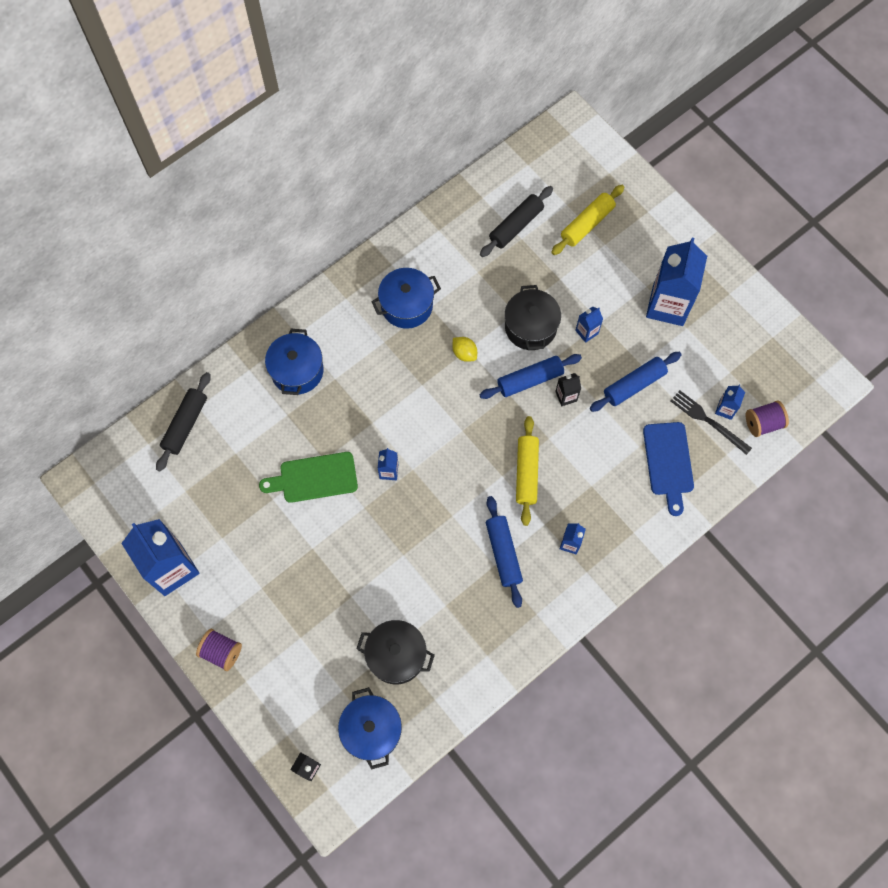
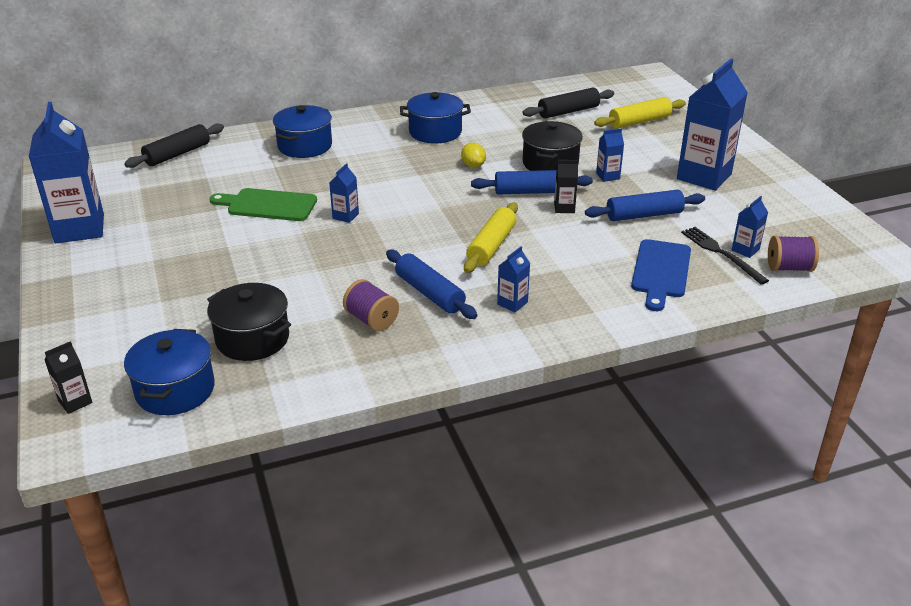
camera: 20 degrees right, 35 degrees down
(221, 652) = (71, 292): purple spool -> purple spool (371, 320)
(503, 553) = (429, 293): blue rolling pin -> blue rolling pin turned 45 degrees counterclockwise

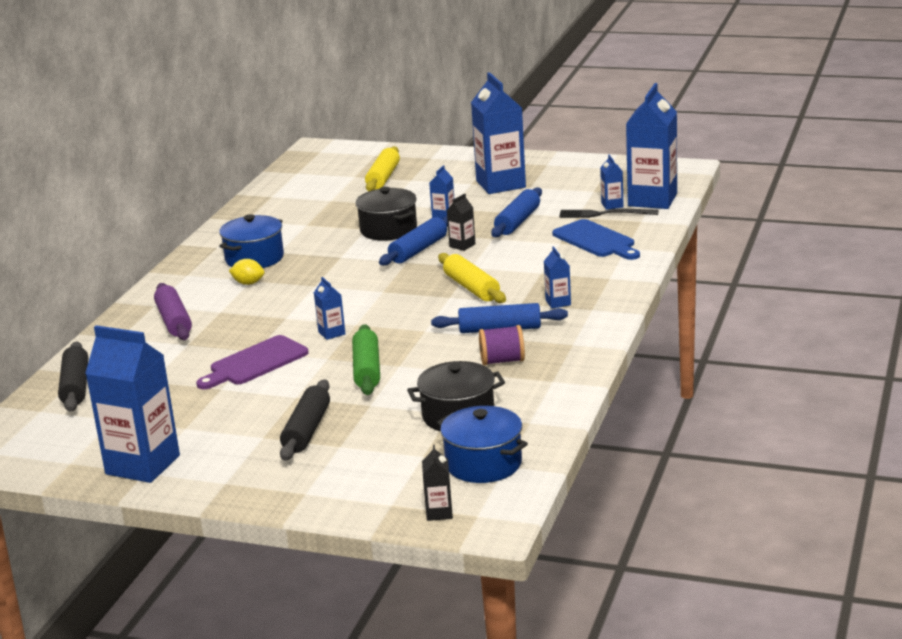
camera: 50 degrees left, 10 degrees down
(268, 205) = (255, 363): green cutting board -> purple cutting board
(298, 258) = (367, 369): none -> green rolling pin
(305, 146) = (174, 321): blue pot -> purple rolling pin
(473, 165) = (339, 259): yellow lemon -> yellow lemon (248, 283)
(568, 111) = (318, 197): black rolling pin -> black rolling pin (307, 430)
(789, 268) = (652, 200): purple spool -> blue carton

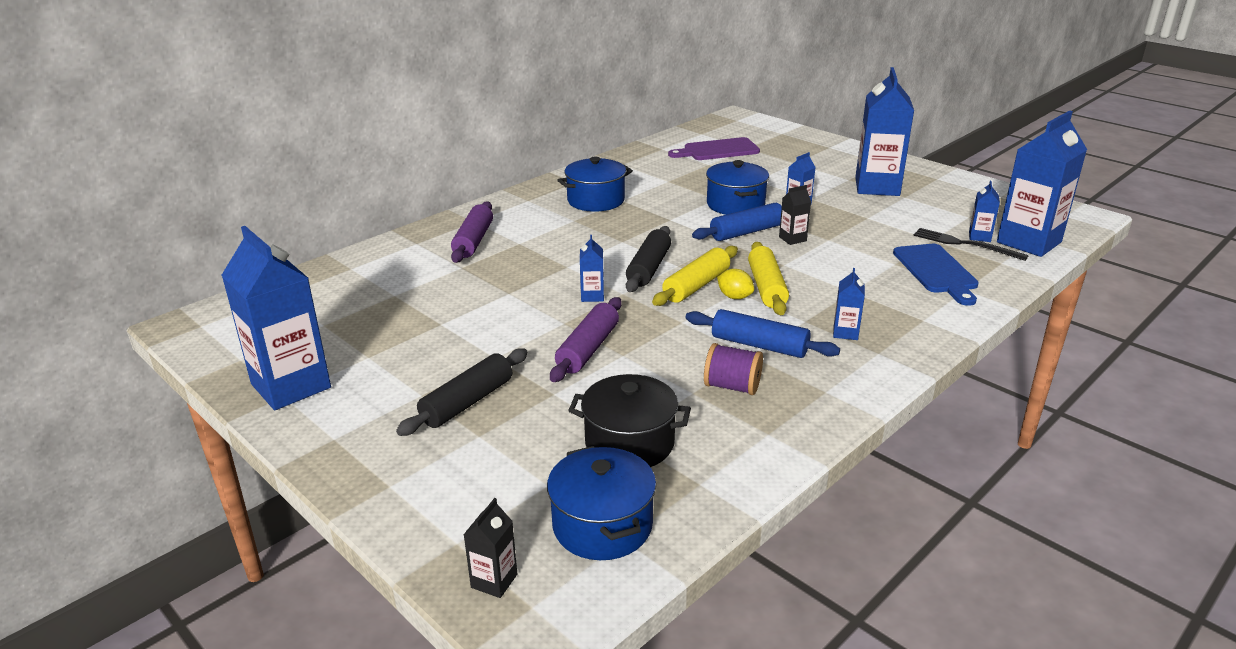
camera: 25 degrees right, 5 degrees up
(75, 386) = (333, 280): black rolling pin -> black rolling pin (649, 268)
(248, 283) = (568, 222): yellow lemon -> yellow lemon (734, 297)
(255, 363) = (497, 306): purple cutting board -> purple cutting board (718, 150)
(367, 369) = (588, 349): green rolling pin -> purple rolling pin
(383, 177) = (771, 155): yellow rolling pin -> yellow rolling pin (696, 285)
(388, 230) = (735, 204): black pot -> blue pot
(518, 221) = (867, 229): blue rolling pin -> none

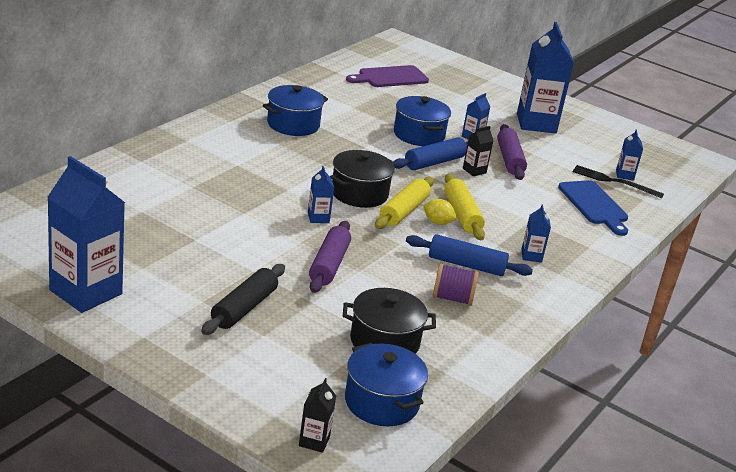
camera: 15 degrees left, 0 degrees up
(473, 241) = (194, 161): purple rolling pin -> purple rolling pin (509, 160)
(649, 268) = (359, 193): black rolling pin -> black pot
(1029, 242) = (663, 182): blue carton -> none

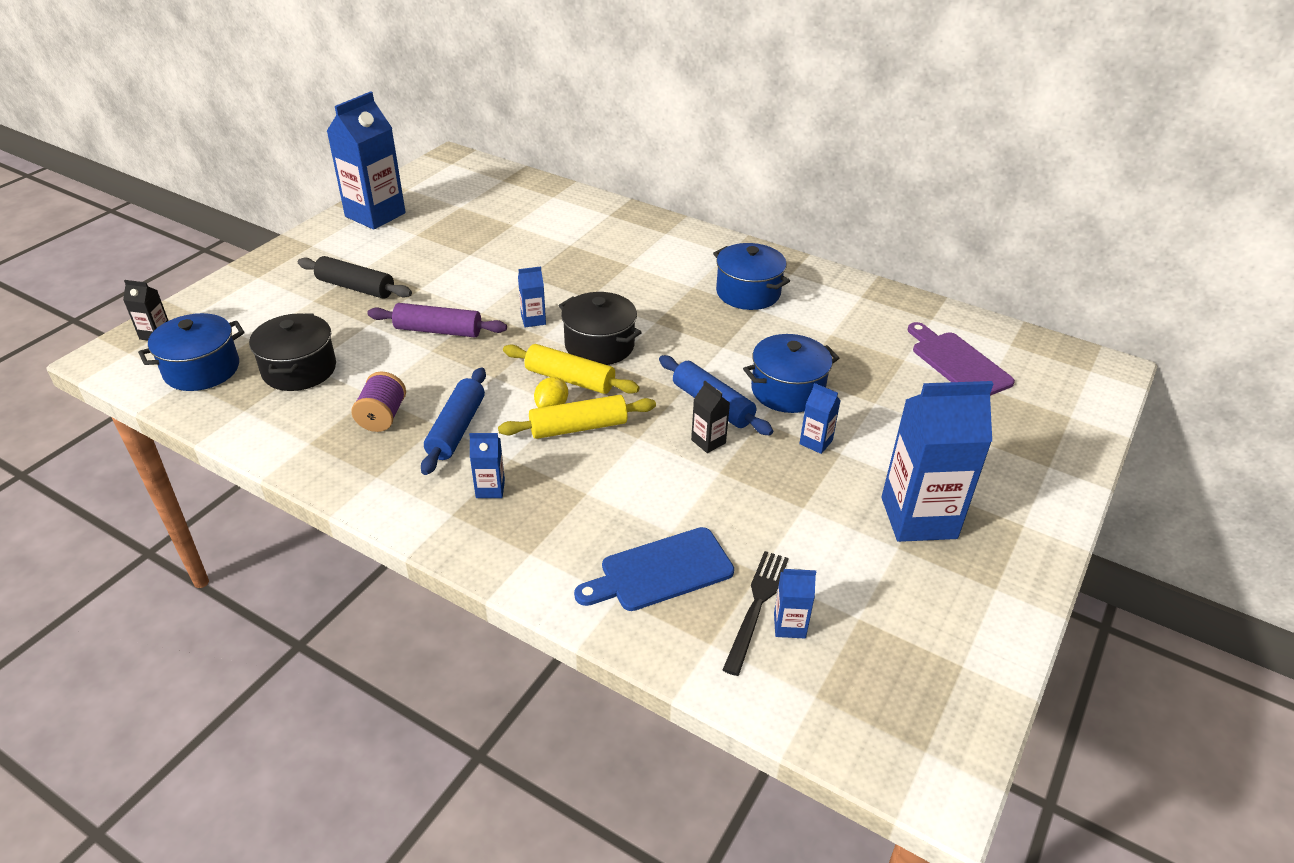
camera: 90 degrees right, 10 degrees up
(509, 160) = (764, 479): purple rolling pin -> none

